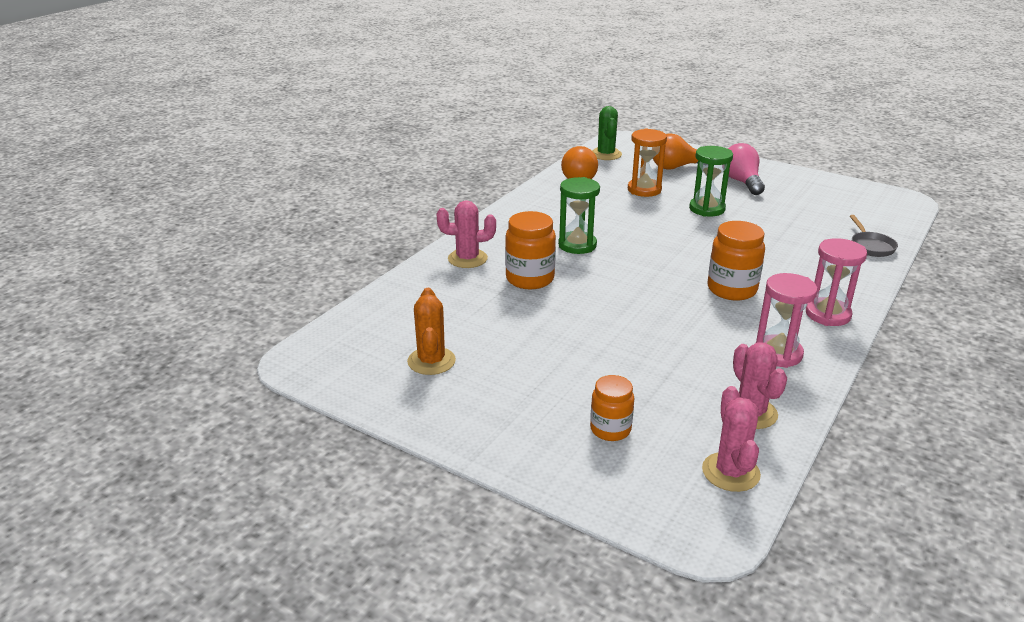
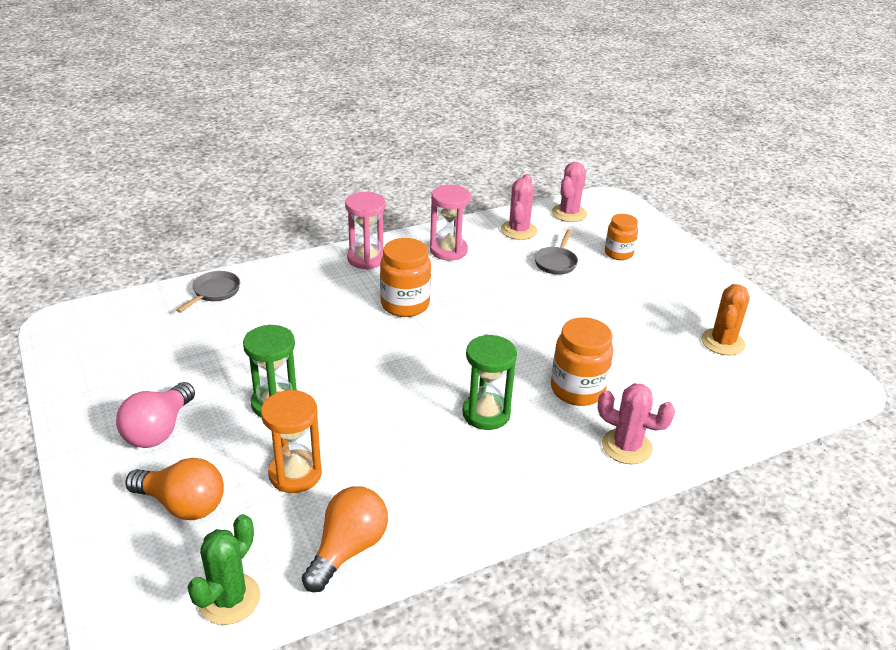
camera: 150 degrees left, 5 degrees up
(662, 386) = (556, 262): none -> grey pan

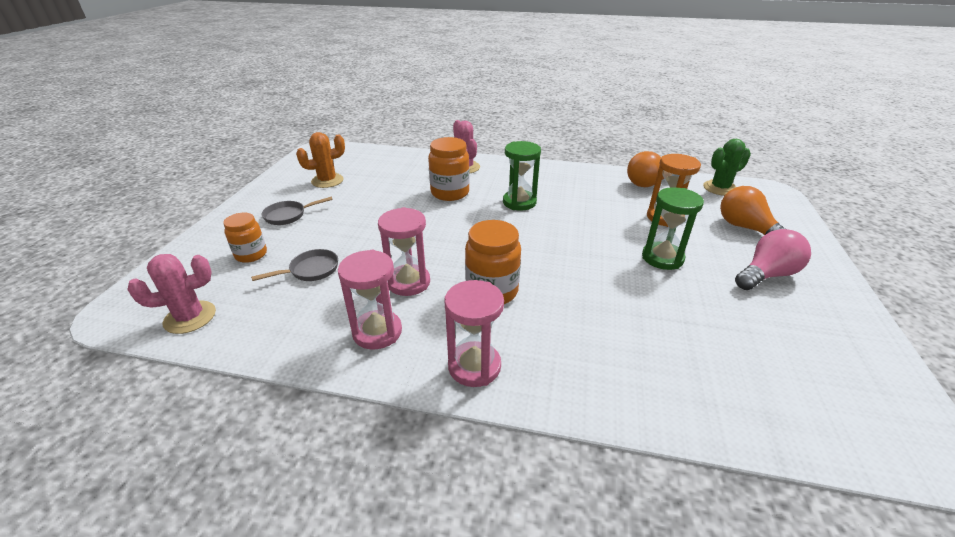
camera: 140 degrees left, 0 degrees up
(214, 292) = (696, 405): grey pan -> grey pan (288, 215)
(474, 284) = (408, 282): none -> pink hourglass
(518, 230) = (273, 321): pink cactus -> none

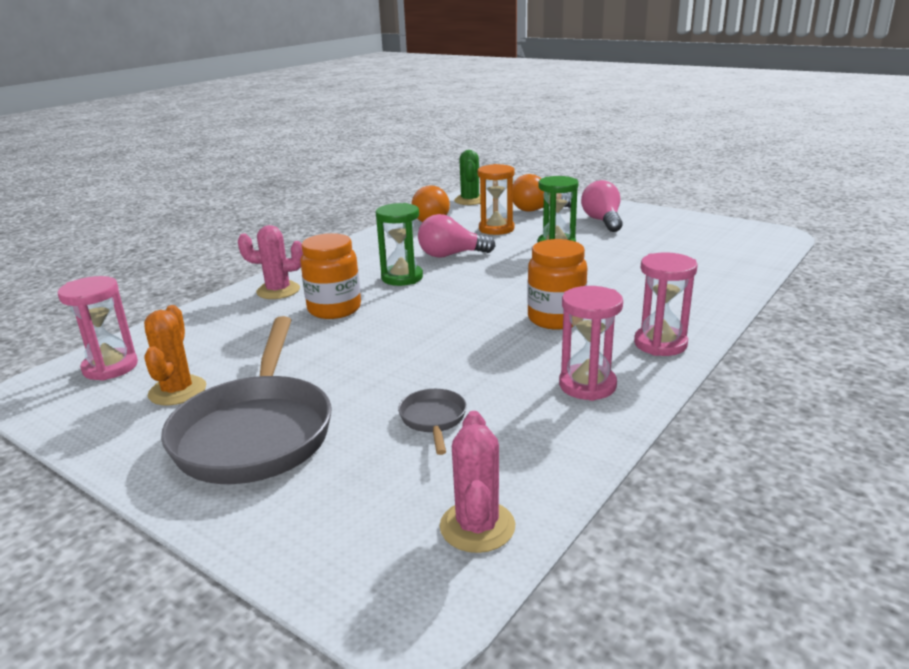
camera: 65 degrees left, 10 degrees down
(251, 254) = (346, 470): orange jar -> none
(288, 215) = (256, 432): grey pan -> grey pan, size x2.30
(408, 282) = (510, 358): pink hourglass -> pink hourglass (110, 367)
(581, 211) = (451, 255): none -> pink light bulb

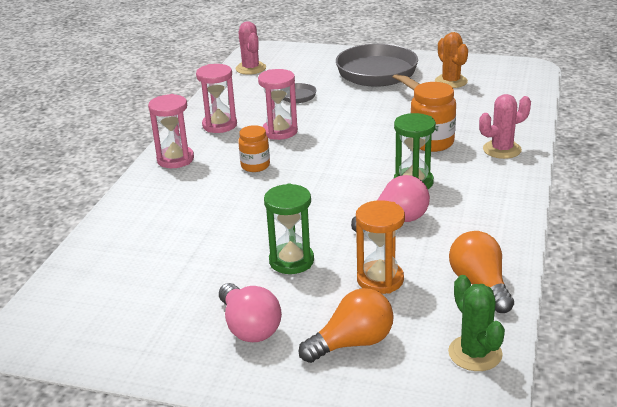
camera: 160 degrees right, 5 degrees up
(110, 367) = (513, 83): pink hourglass -> pink hourglass (280, 131)
(555, 319) = (255, 166): orange jar -> orange jar, size x0.65

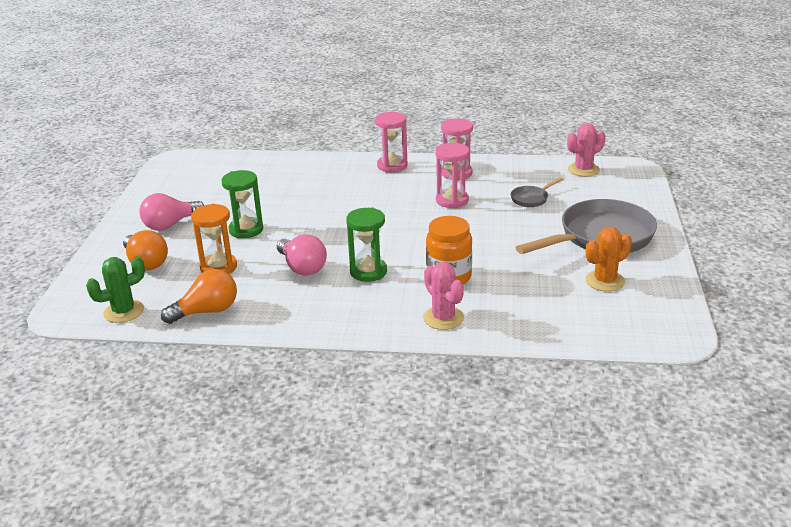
camera: 80 degrees right, 0 degrees up
(255, 166) = (387, 198): orange jar -> none

